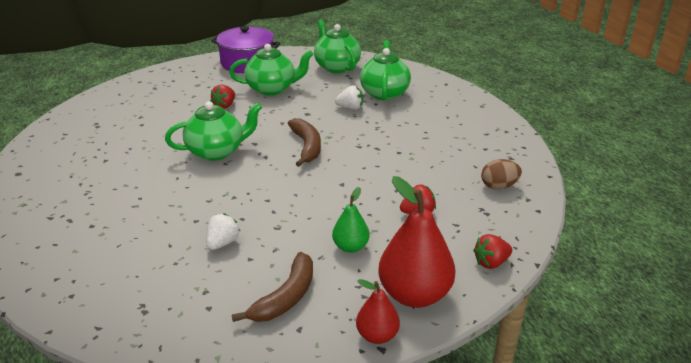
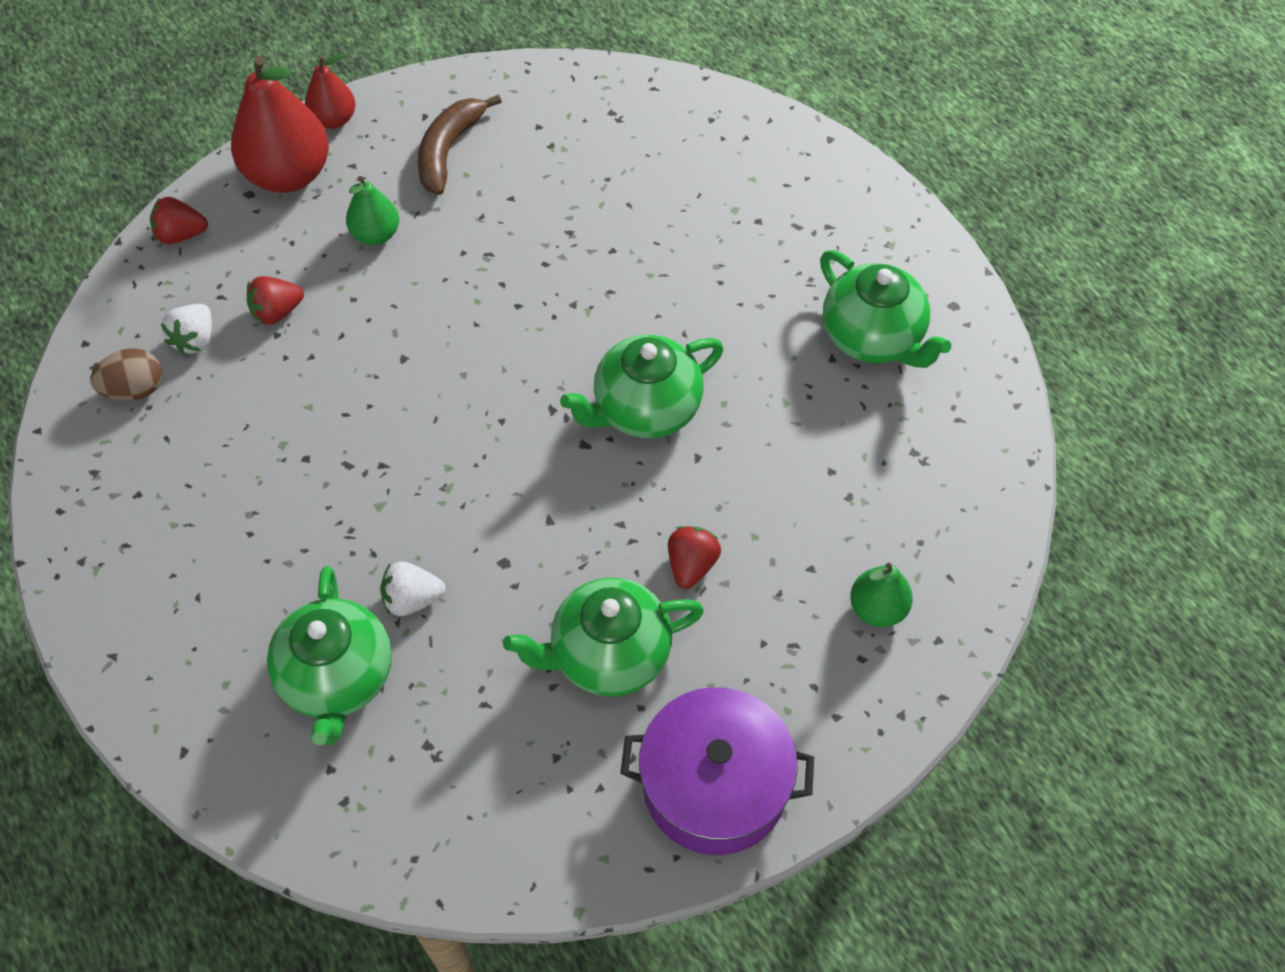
camera: 170 degrees right, 25 degrees up
(156, 89) = (877, 609): none -> green pear
(222, 243) = (557, 216): white strawberry -> white strawberry (195, 340)
(307, 146) = (482, 448): brown banana -> none
(336, 67) = (470, 799): green teapot -> green teapot (873, 338)
(491, 262) = (181, 235): red strawberry -> red strawberry turned 150 degrees counterclockwise

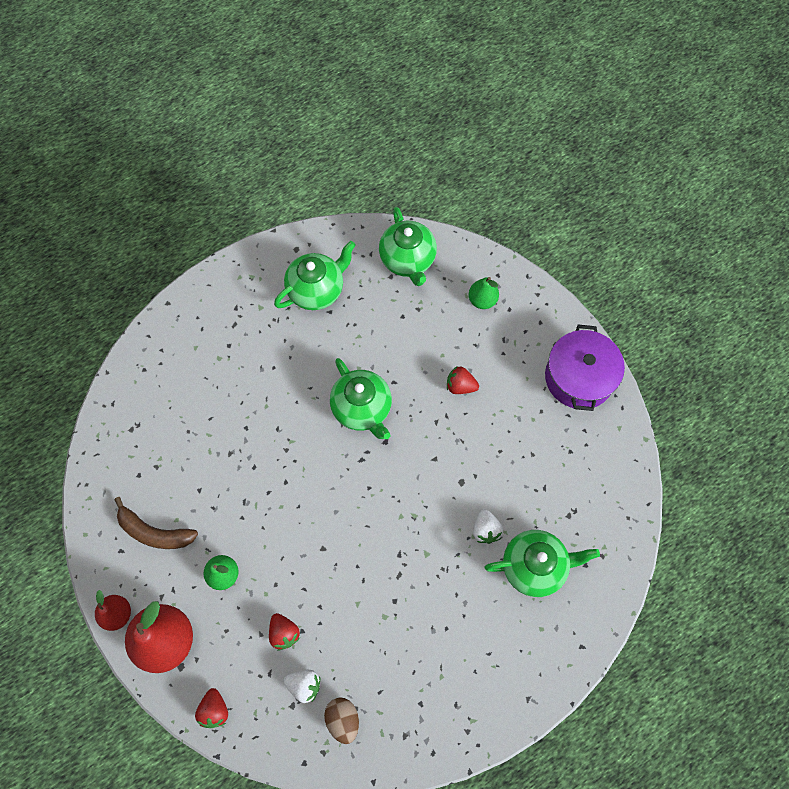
camera: 90 degrees left, 10 degrees up
(608, 655) = (513, 427): green teapot -> green teapot (408, 260)

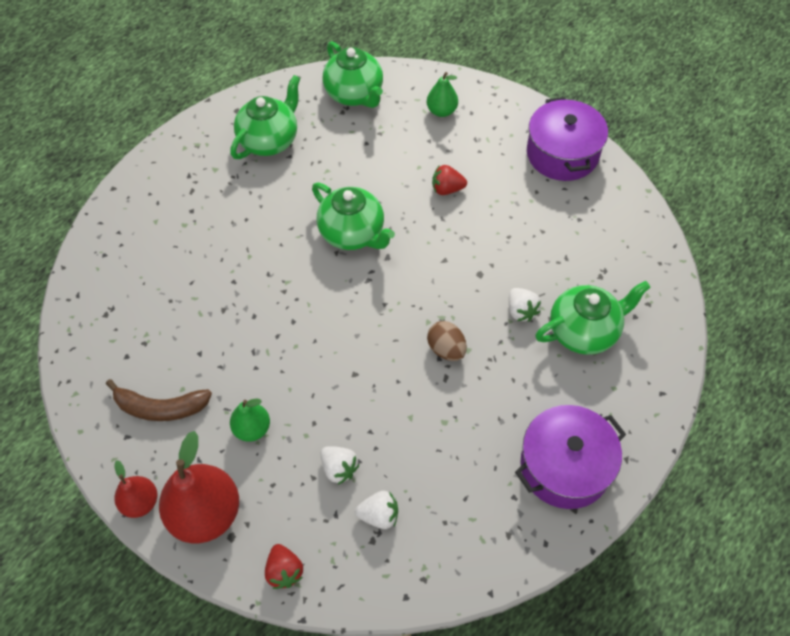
camera: 15 degrees left, 10 degrees down
(284, 633) = (339, 468): red strawberry -> white strawberry
(343, 719) = (434, 538): brown egg -> brown egg (446, 349)
(473, 689) = (565, 466): none -> purple pot

